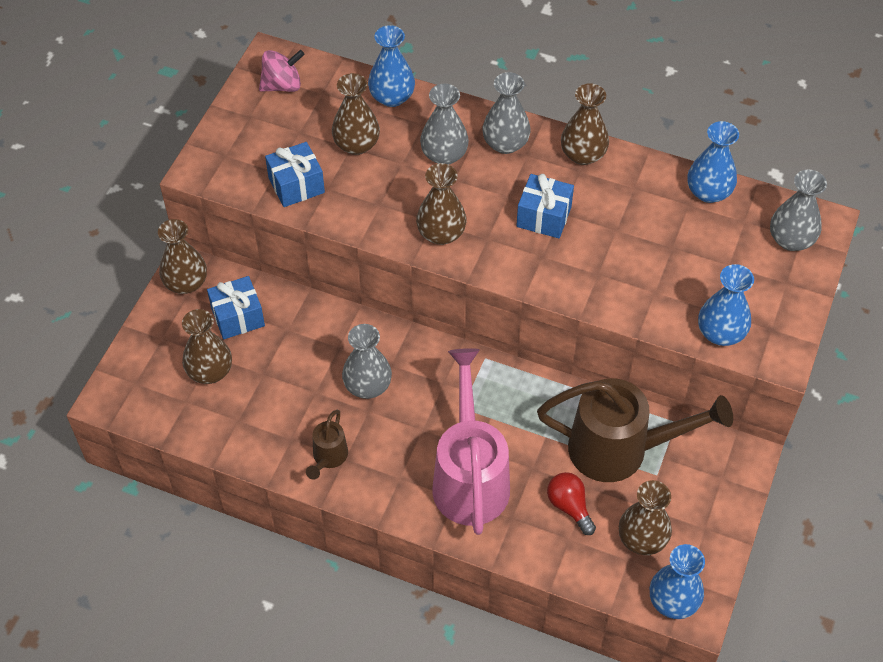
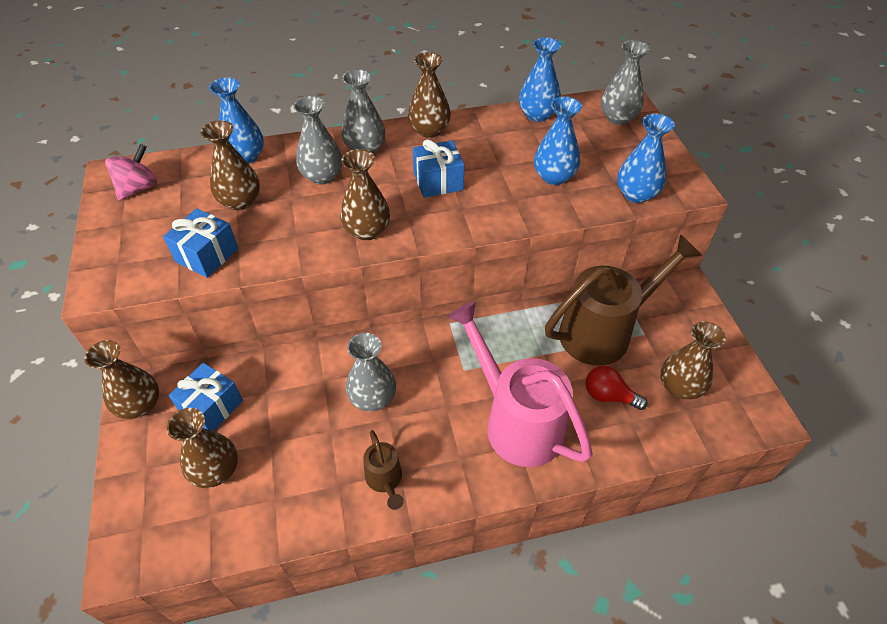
camera: 35 degrees left, 5 degrees down
(673, 601) = (744, 419): blue vase -> blue vase (554, 176)

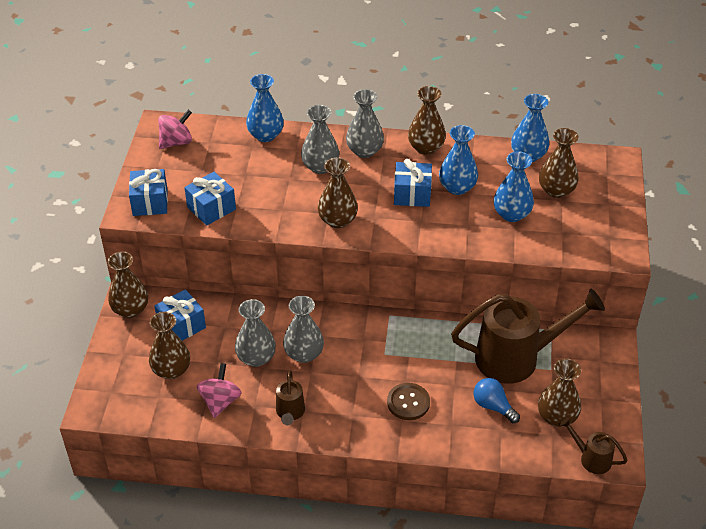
camera: 20 degrees right, 5 degrees down
(124, 267) = (150, 202): none -> blue gift
(240, 201) = (249, 172): brown vase -> brown vase (556, 190)
(292, 494) = (220, 401): none -> pink spinning top
(516, 421) = (408, 402): pink watering can -> brown button
(608, 396) = (493, 406): red light bulb -> blue light bulb
(618, 118) = (600, 175): grey vase -> grey vase (256, 357)
(636, 194) = (574, 246): blue vase -> blue vase (457, 187)
(740, 424) = (591, 458): none -> brown watering can

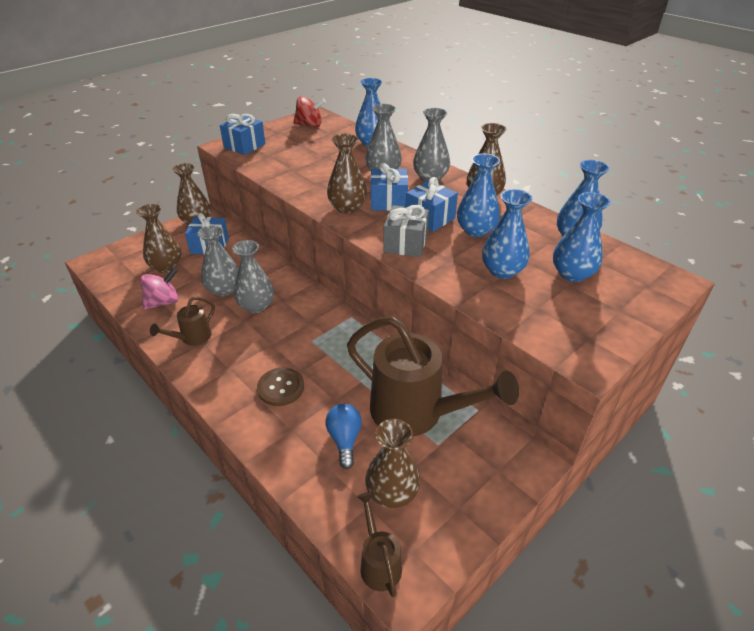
camera: 40 degrees right, 5 degrees down
(176, 142) = (309, 125): pink spinning top -> red spinning top
(211, 208) = (274, 164): blue gift -> blue gift (388, 202)
(422, 229) = (405, 244): none -> grey gift
(556, 190) = (572, 274): brown vase -> blue vase

